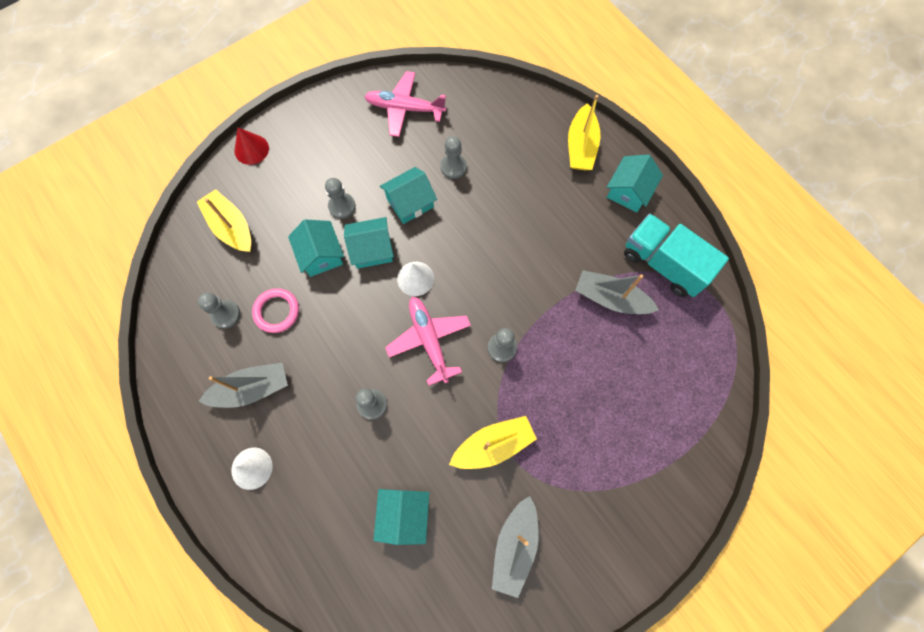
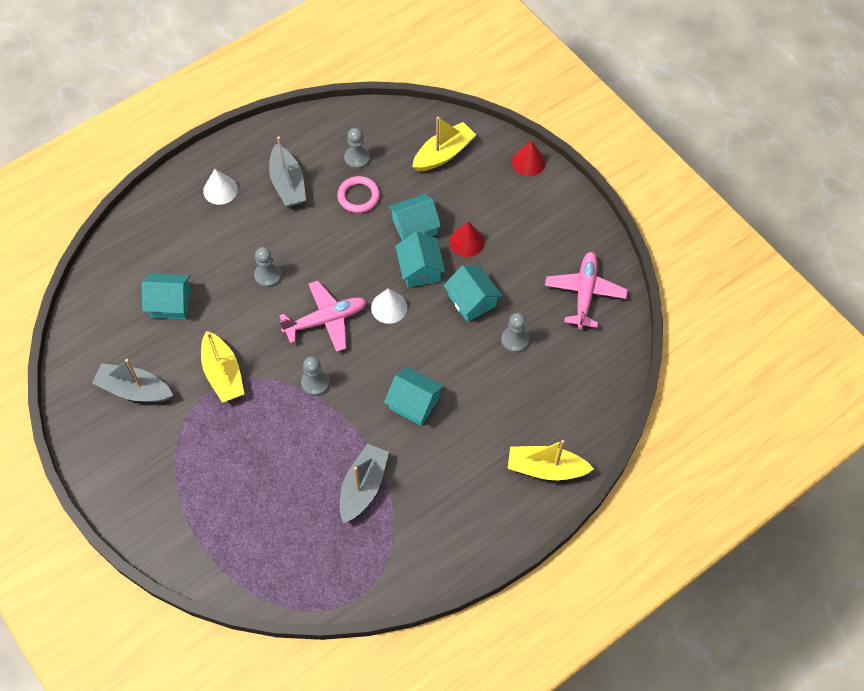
camera: 90 degrees right, 10 degrees down
(342, 206) = (466, 241): grey pawn -> red cone
(629, 191) = (490, 515): turquoise house -> turquoise house (414, 403)
(663, 264) = (401, 544): turquoise truck -> none

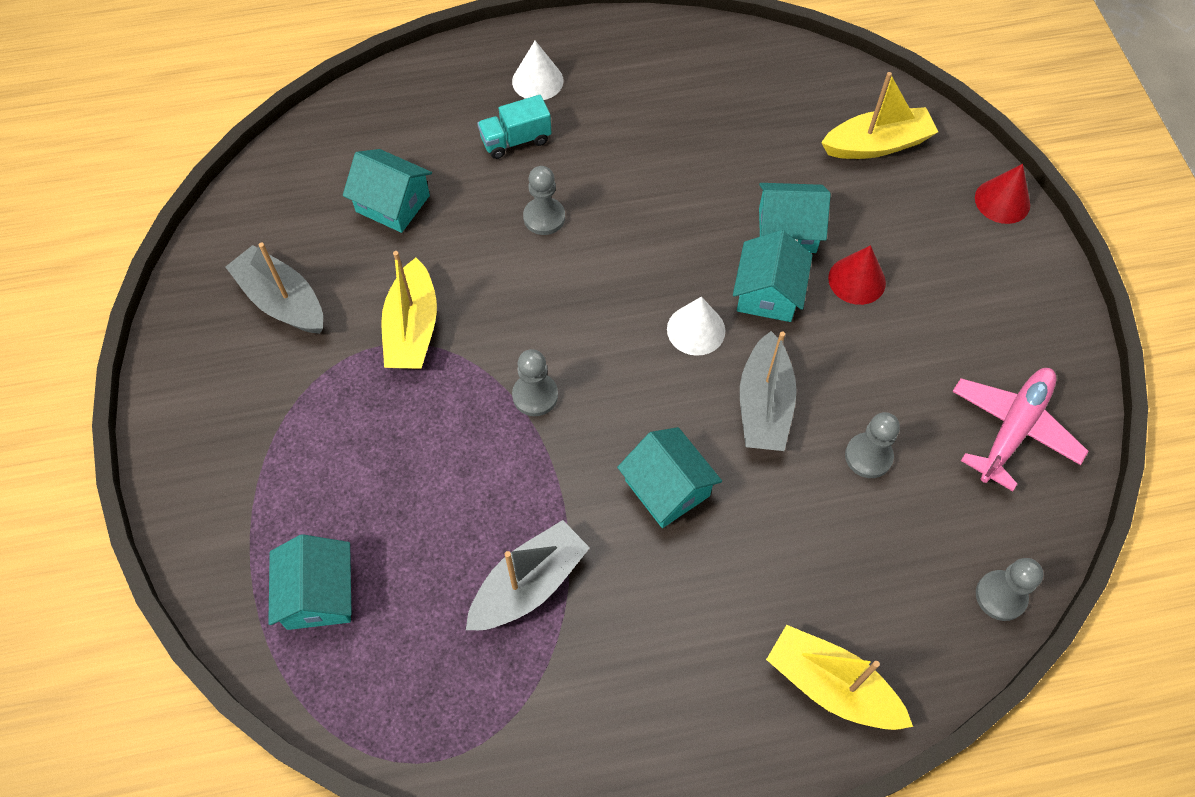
camera: 25 degrees right, 0 degrees up
(226, 234) = (516, 140): none -> turquoise truck
(288, 184) = (633, 105): grey boat -> grey boat (764, 405)
(326, 320) = (595, 312): pink plane -> none
(357, 158) = (747, 106): grey pawn -> grey pawn (1000, 596)
(358, 196) = (725, 158): pink ring -> none
(472, 300) = (826, 369): turquoise house -> turquoise house (318, 594)

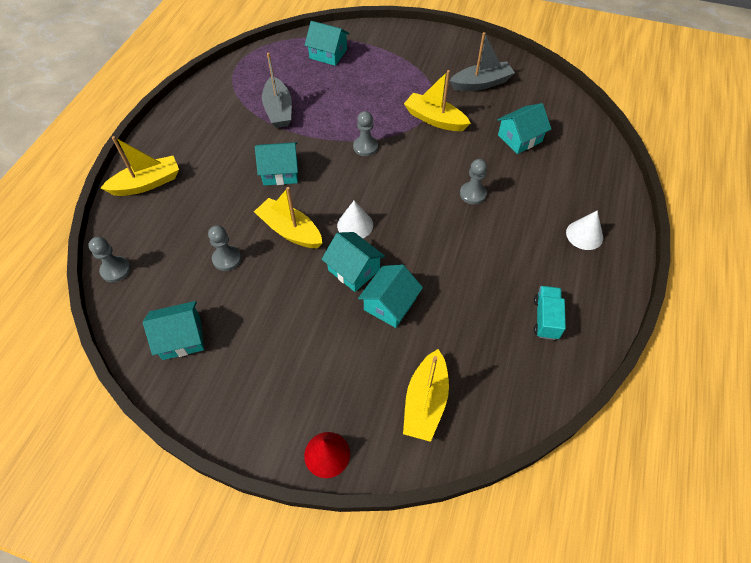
camera: 120 degrees right, 5 degrees down
(516, 140) = (538, 204): turquoise truck -> turquoise truck (545, 318)
(764, 405) = (290, 231): grey boat -> yellow boat
(857, 280) = (330, 320): red cone -> none
(1013, 429) = (181, 338): pink plane -> turquoise house

